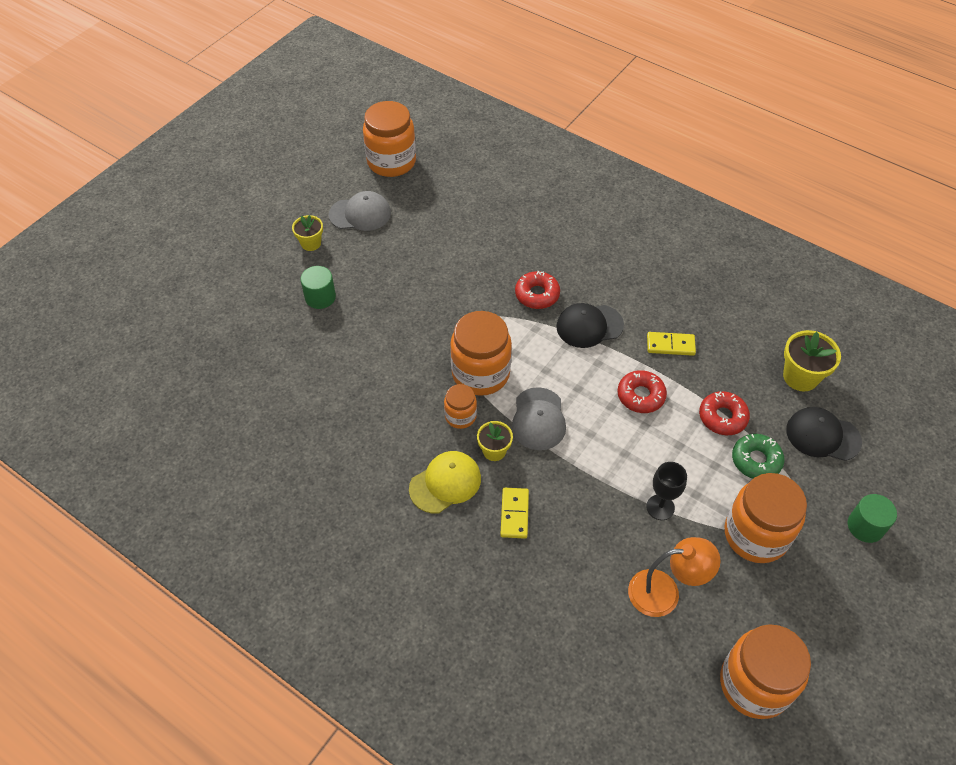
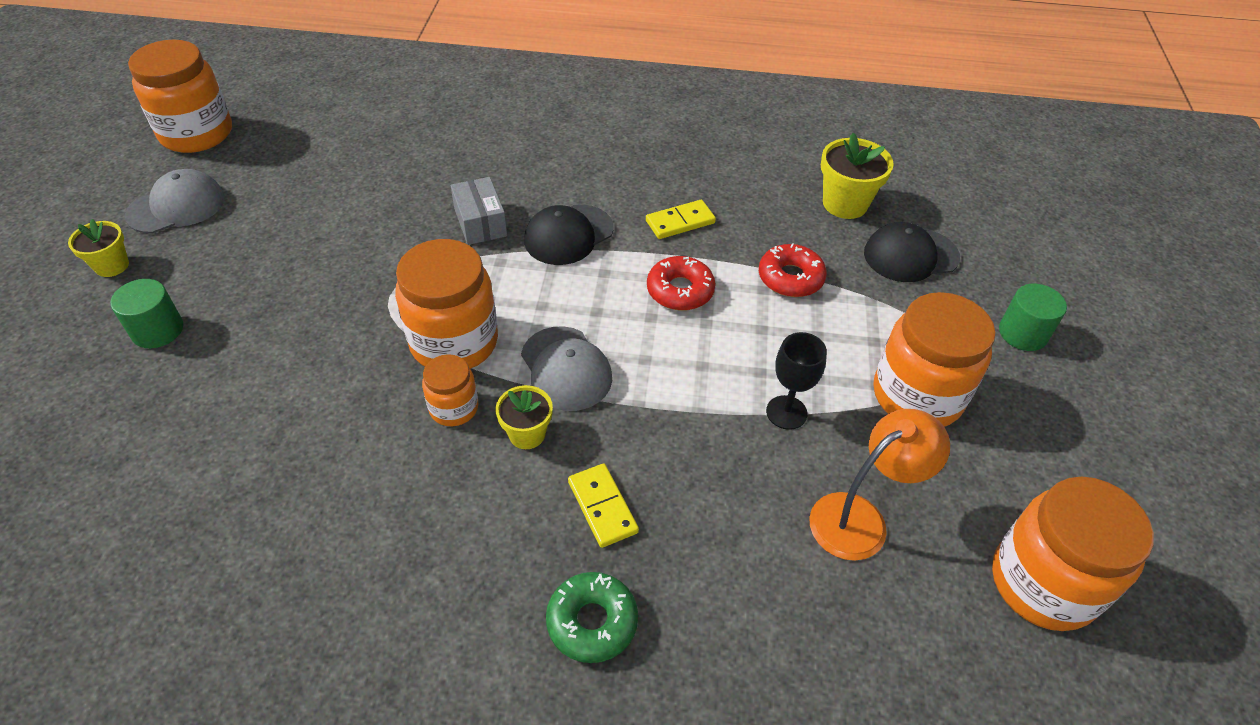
camera: 30 degrees left, 5 degrees down
(445, 483) = (478, 509): yellow cap -> none
(537, 294) = (480, 222): red donut -> grey box
(756, 460) = (859, 310): green donut -> green donut (592, 622)

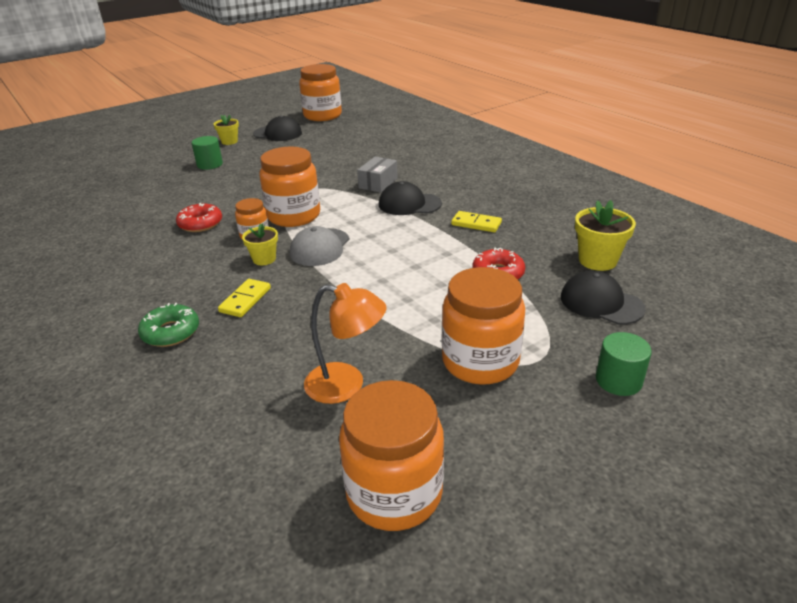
camera: 50 degrees right, 15 degrees down
(176, 206) = (278, 133): grey cap -> black cap
(680, 290) = (425, 248): red donut -> red donut (200, 224)
(786, 412) = (390, 321): black goblet -> none

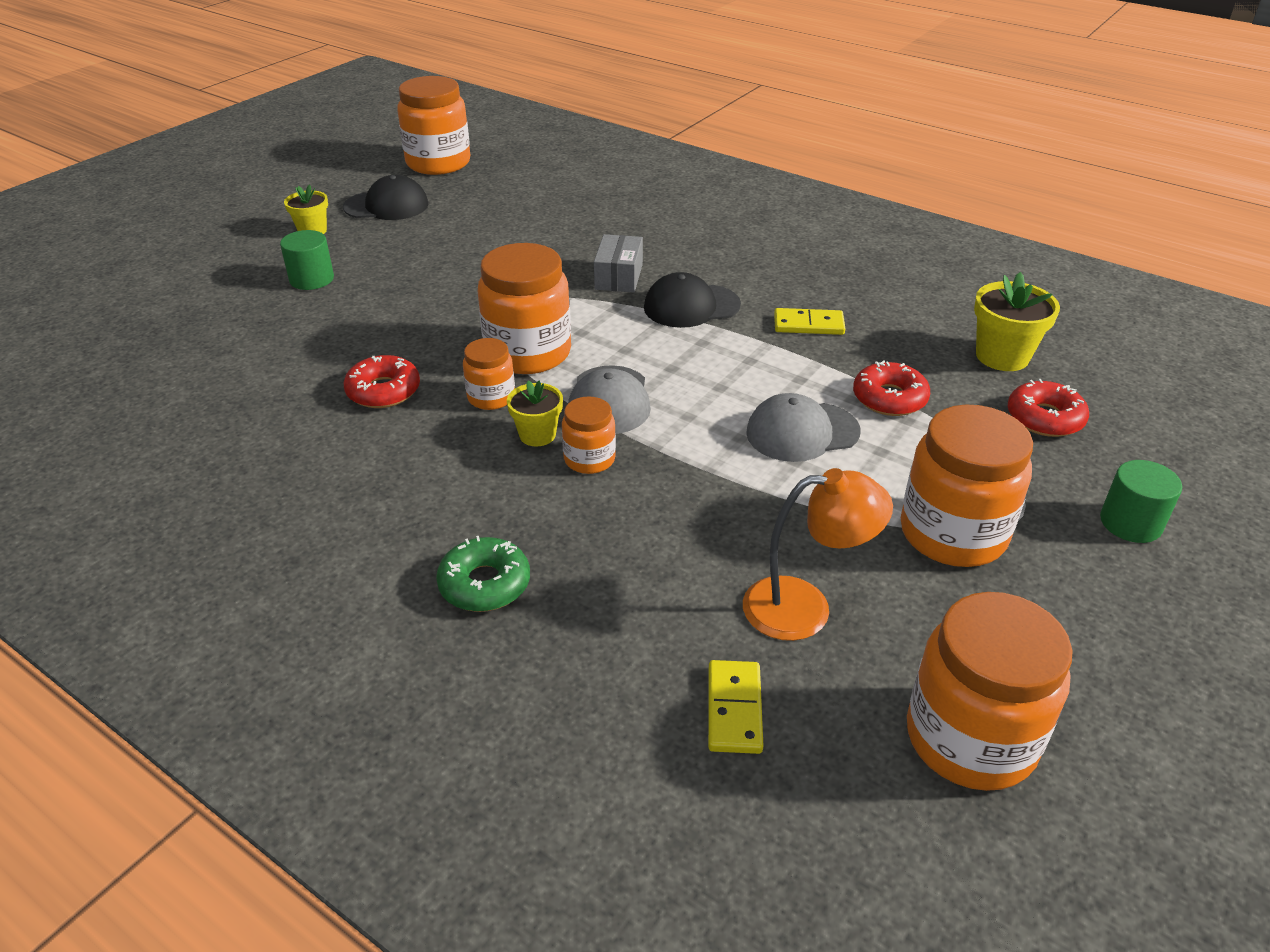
camera: 20 degrees left, 5 degrees up
(245, 300) = (561, 508): yellow domino -> yellow domino (734, 709)
(283, 277) = (589, 459): none -> orange jar
(424, 283) = (802, 432): none -> grey cap
(601, 303) = (1044, 418): black cap -> red donut

